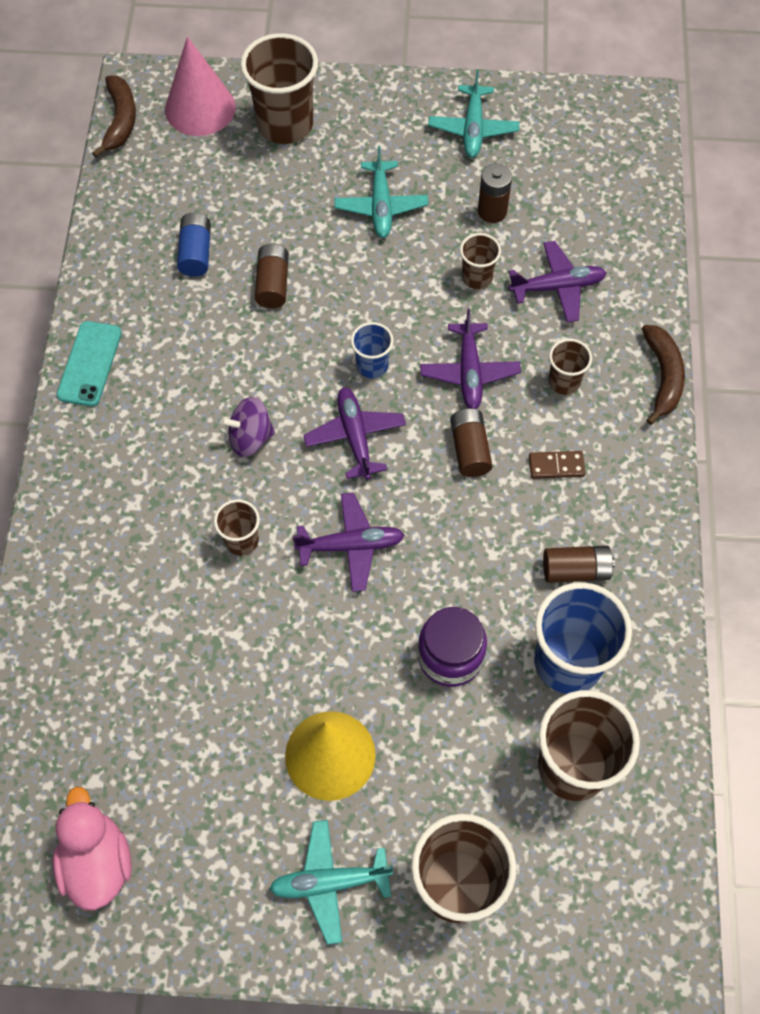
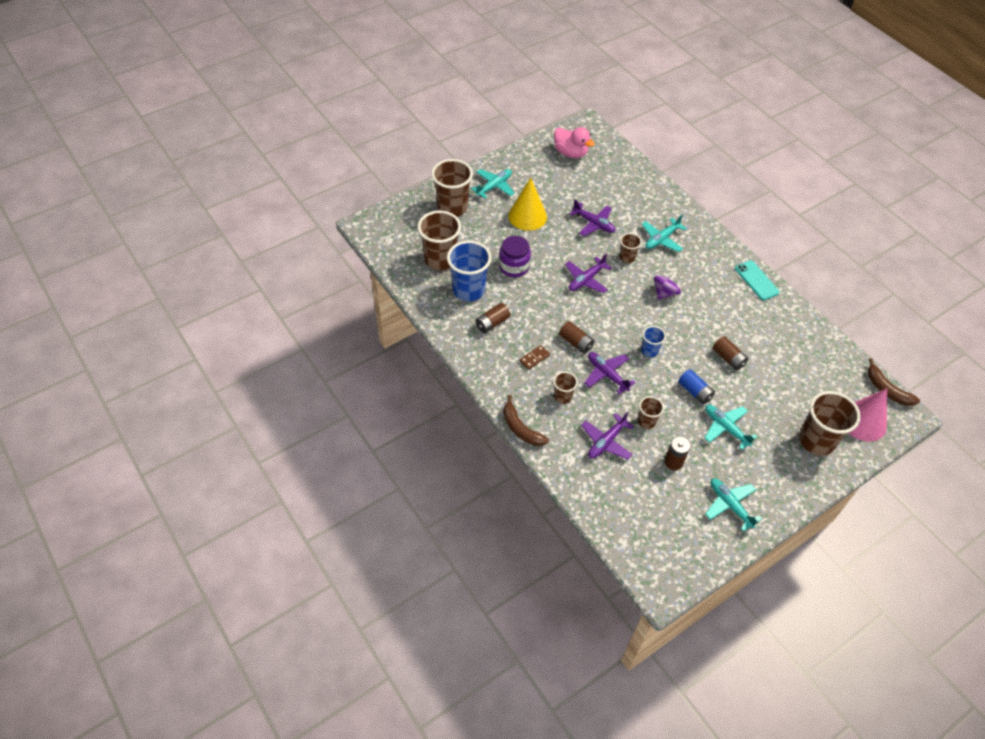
camera: 140 degrees right, 10 degrees down
(147, 535) = (661, 239): none -> turquoise plane
(196, 253) = (775, 350): blue battery -> blue battery (694, 391)
(355, 436) = (626, 318): purple plane -> purple plane (594, 224)

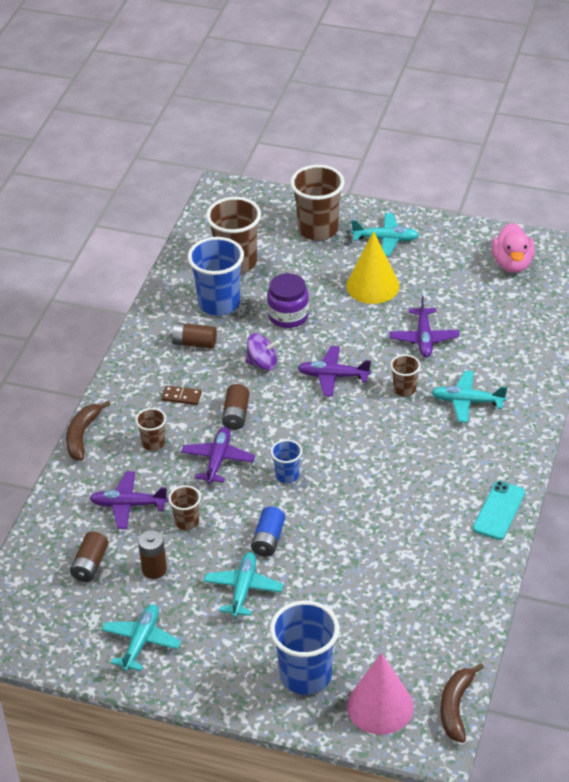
camera: 55 degrees right, 10 degrees down
(664, 293) = (386, 445): purple spinning top -> purple spinning top (262, 363)
(728, 358) = (347, 544): brown battery -> brown battery (90, 564)
(816, 441) = (305, 675): brown cup -> blue cup

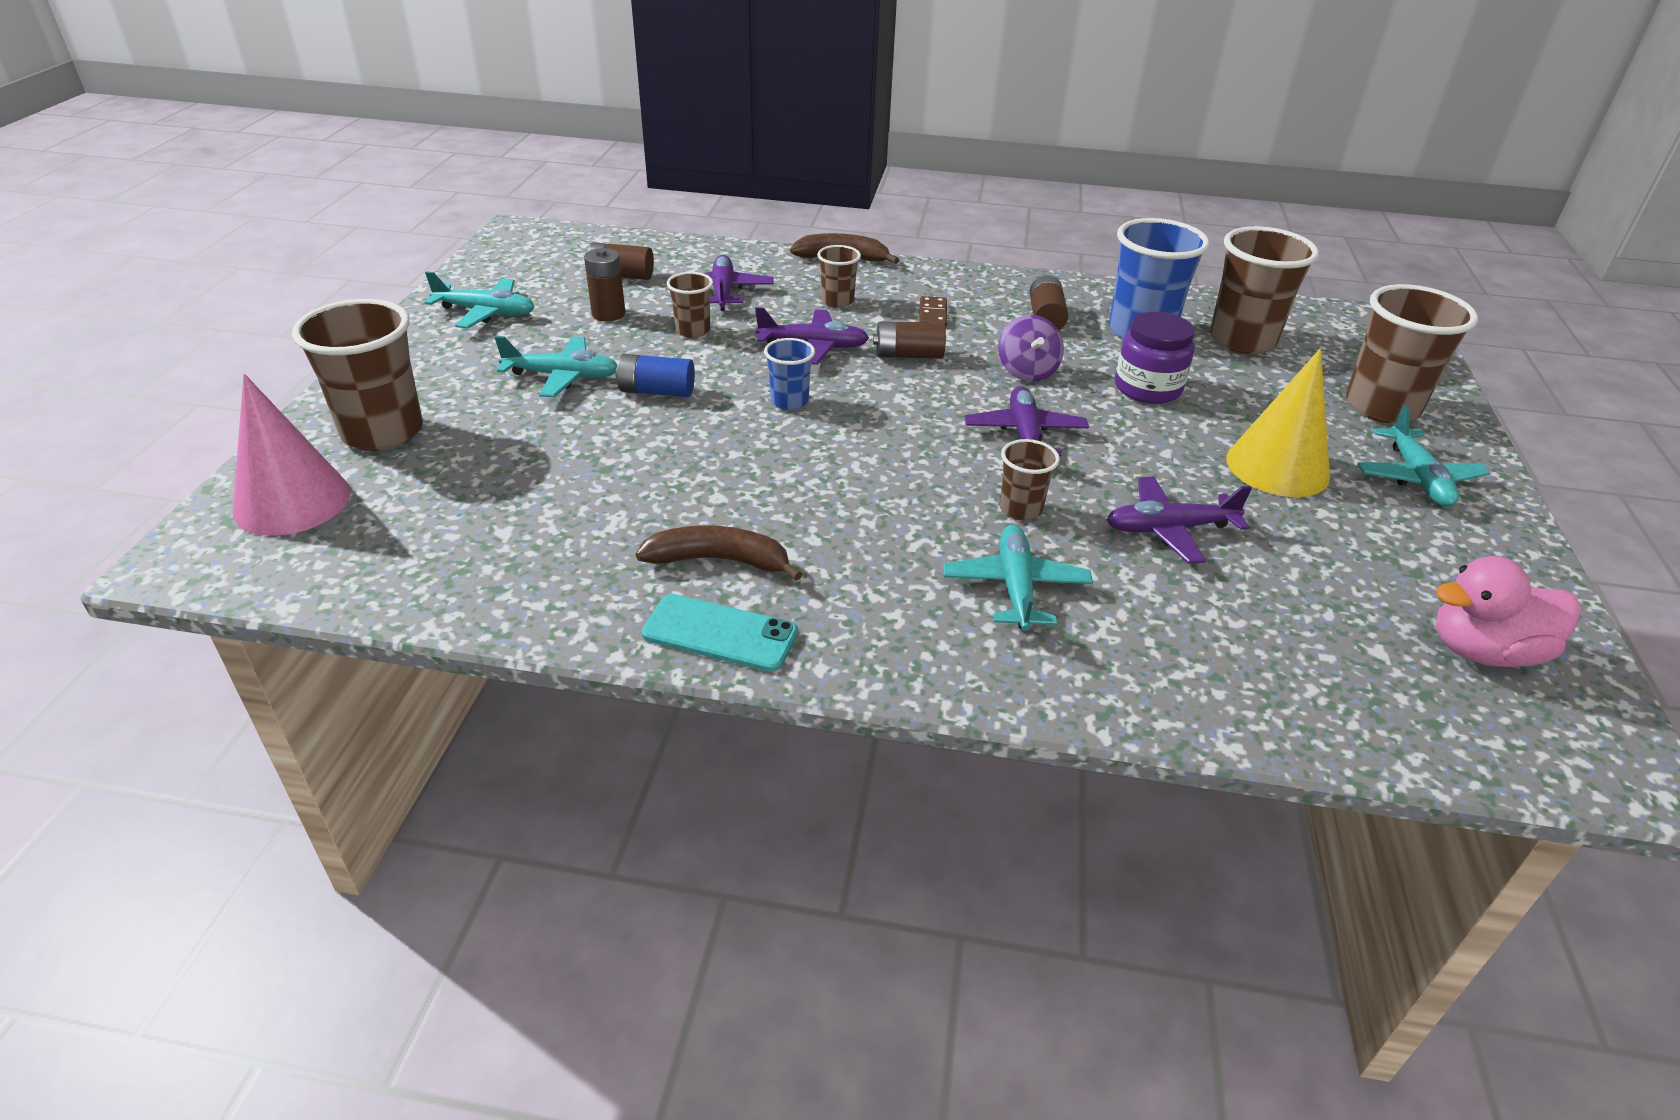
camera: 80 degrees right, 5 degrees down
(305, 675) = (383, 432): blue cup -> brown cup
(456, 707) = (250, 582): brown banana -> brown banana (719, 560)

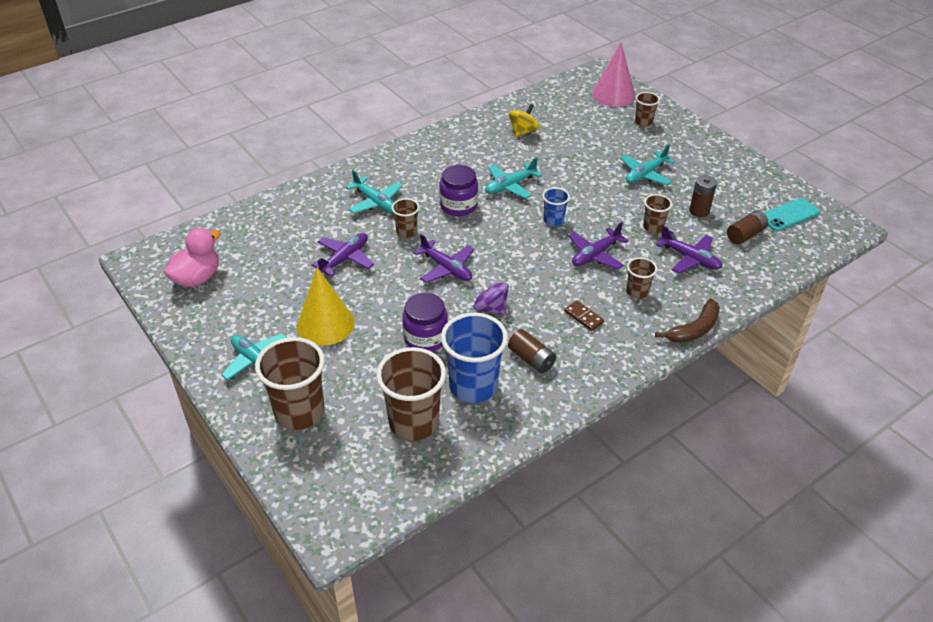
camera: 135 degrees right, 5 degrees up
(383, 432) = (643, 122): brown cup -> brown cup, size x0.51
(486, 312) = (736, 178): turquoise plane -> turquoise plane (510, 186)
(566, 542) = (523, 132): none -> yellow spinning top
(656, 391) = (604, 191): blue battery -> none
(719, 560) = (473, 154): brown banana -> none
(720, 633) = (440, 138): turquoise phone -> turquoise phone (789, 215)
(885, 496) = (458, 206): none -> purple jar
(908, 355) = (551, 279): brown battery -> none

